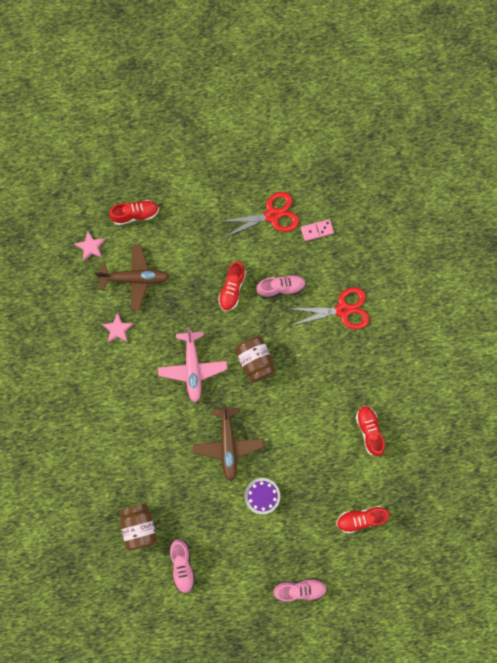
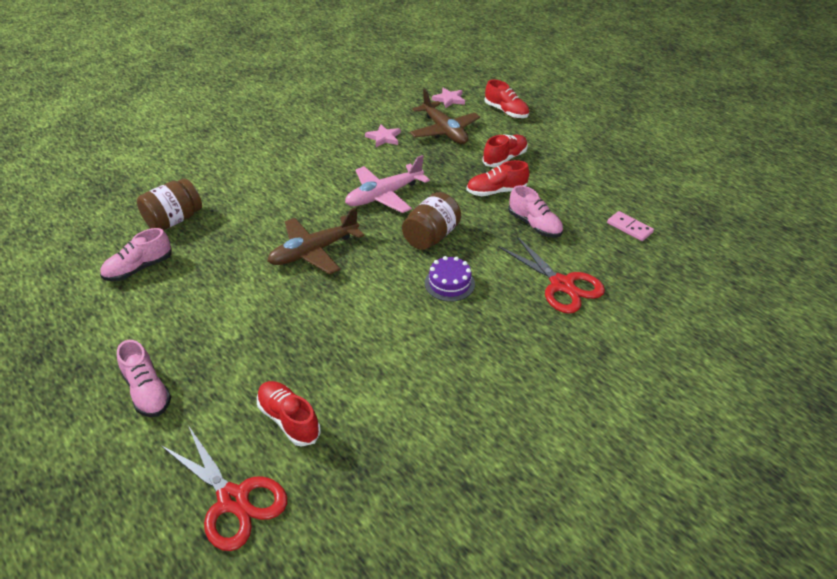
camera: 60 degrees right, 35 degrees down
(262, 496) = (265, 303): purple cake -> purple cake (449, 283)
(272, 215) = (606, 190): red scissors -> red scissors (233, 500)
(369, 431) = (426, 375): red shoe -> red shoe (504, 159)

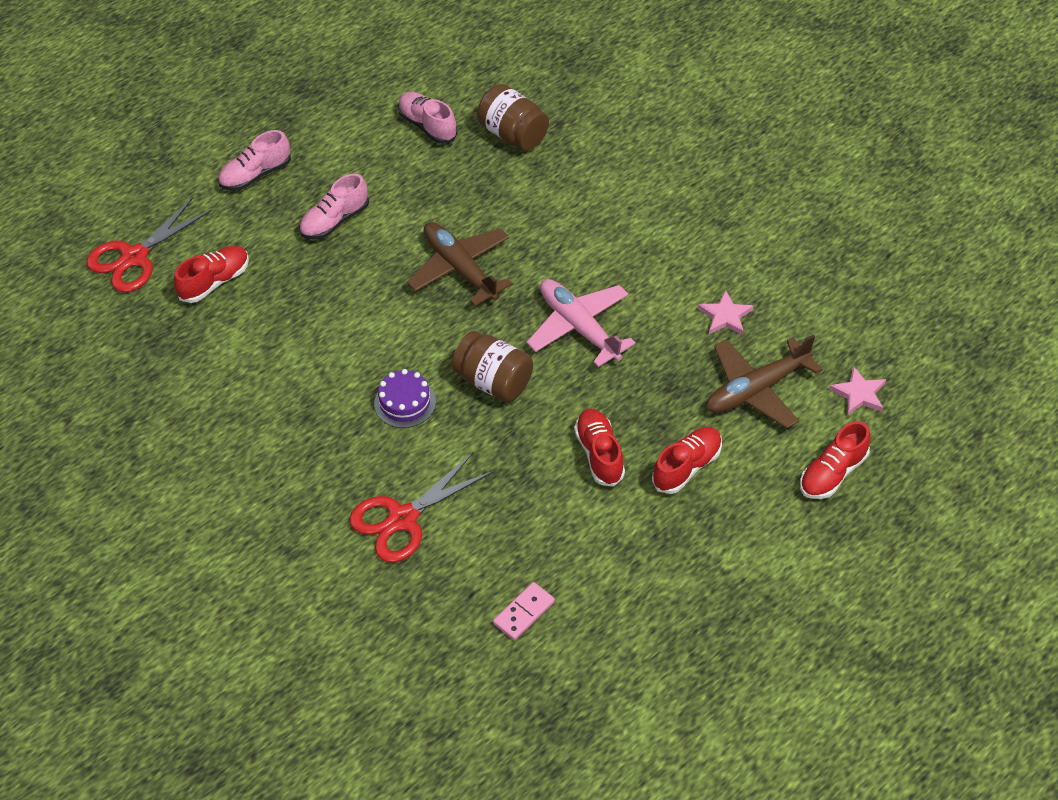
camera: 90 degrees right, 10 degrees up
(504, 159) = (687, 467): red shoe -> red shoe turned 90 degrees counterclockwise
(534, 225) = (524, 496): pink shoe -> pink shoe (335, 221)

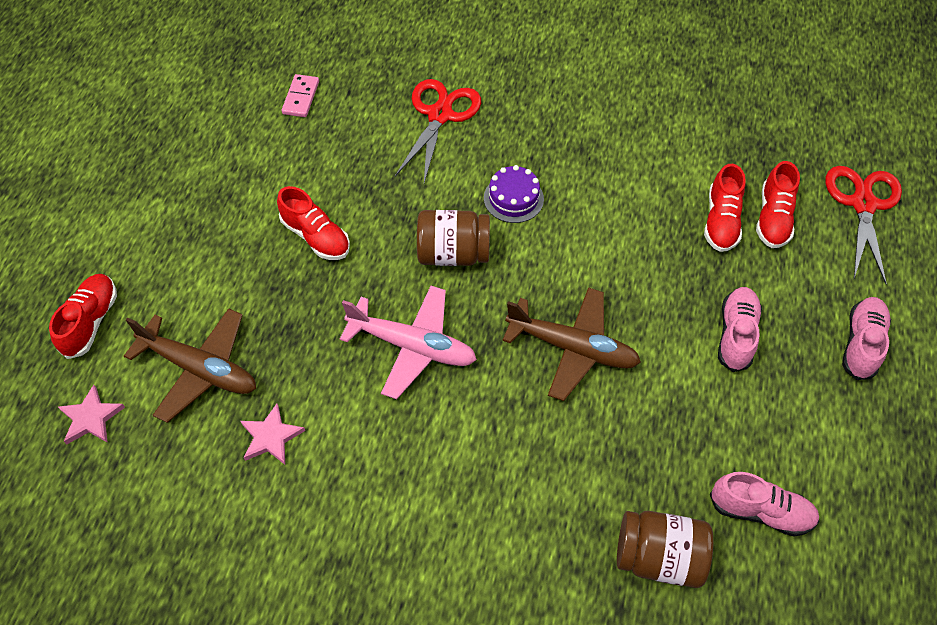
camera: 145 degrees right, 5 degrees up
(687, 467) = (231, 263): red shoe -> red shoe (721, 221)
(756, 389) = (200, 369): brown plane -> brown plane turned 90 degrees clockwise

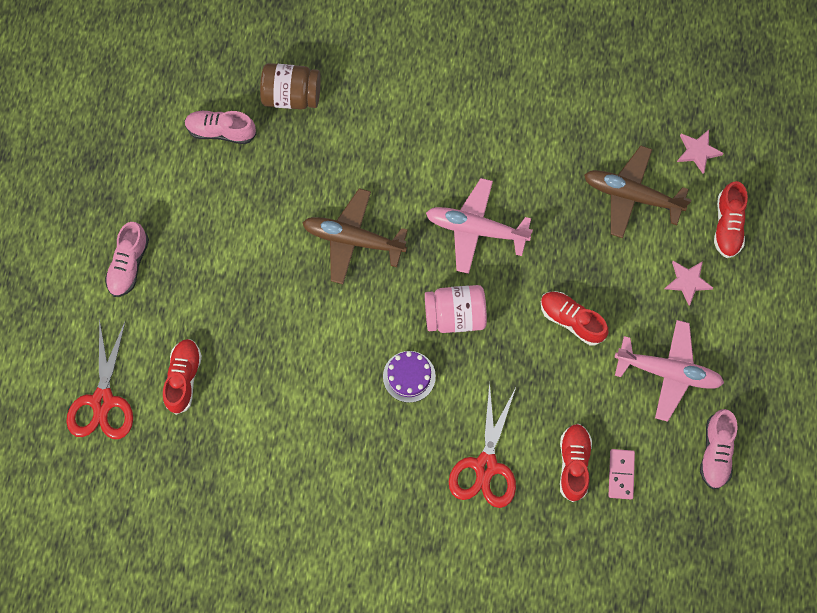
camera: 175 degrees right, 15 degrees up
(221, 178) = (668, 372): none -> pink plane
(271, 437) = (565, 150): pink star -> pink star (687, 282)
(453, 253) = (455, 315): brown jar -> pink jar
(721, 221) = (229, 370): red shoe -> red shoe (573, 464)
(736, 335) = (226, 263): pink shoe -> pink shoe (715, 452)

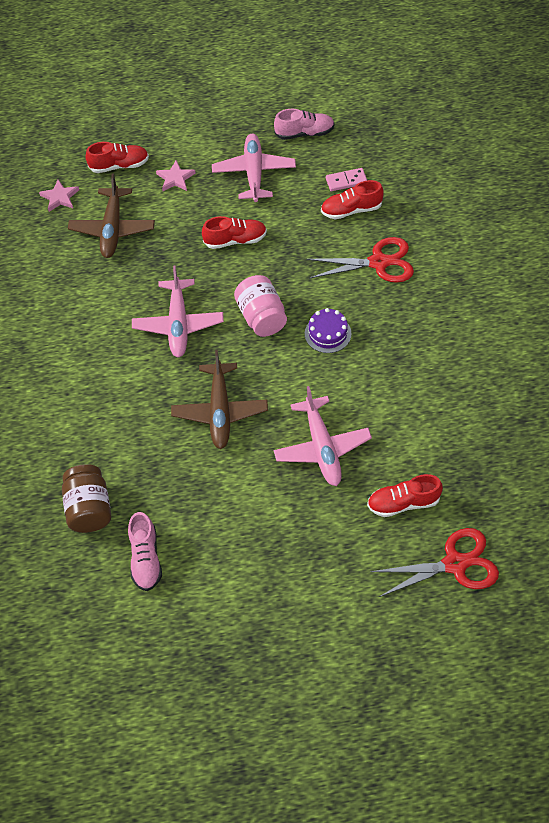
camera: 105 degrees left, 15 degrees down
(129, 265) = (313, 592): pink shoe -> none
(274, 323) = (322, 448): none -> pink plane
(571, 320) = (235, 240): red shoe -> red shoe turned 120 degrees counterclockwise

